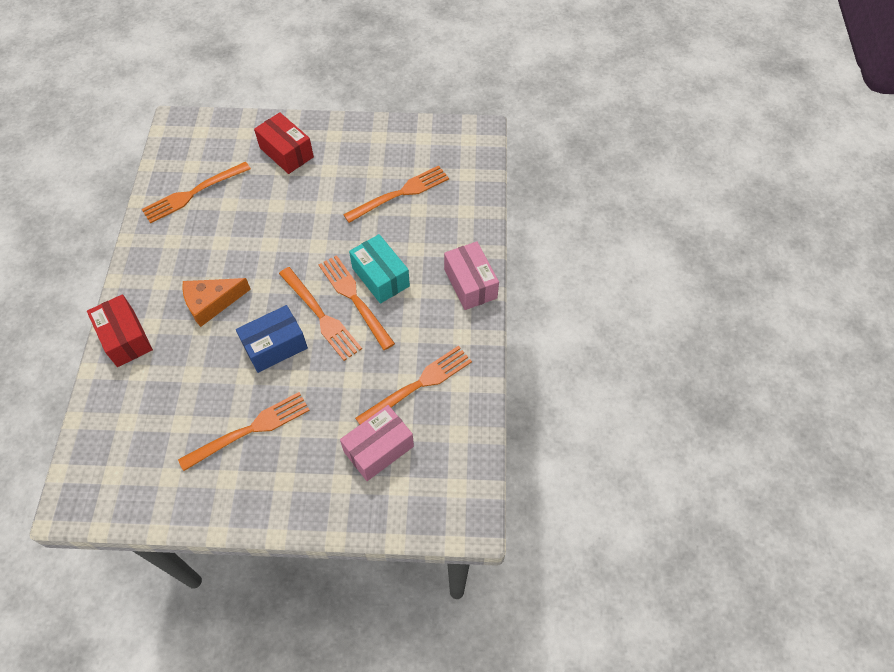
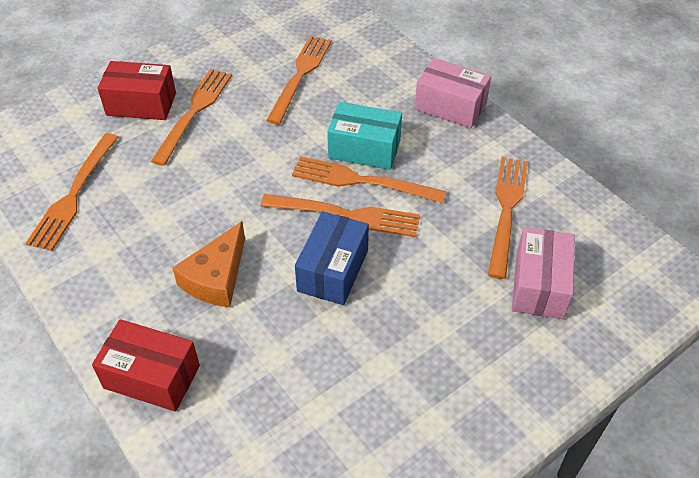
camera: 40 degrees left, 10 degrees down
(250, 429) = (399, 360): orange fork -> orange fork (194, 112)

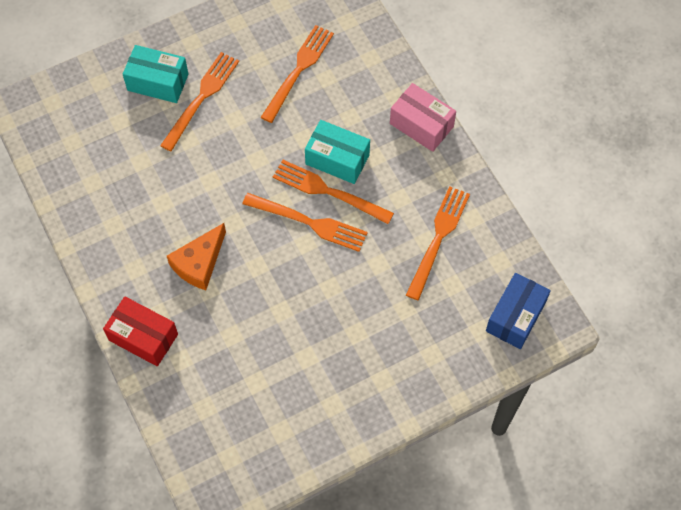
camera: 10 degrees right, 15 degrees up
(74, 195) = (96, 169): orange fork -> none
(141, 104) = (158, 82): red box -> turquoise box
(333, 270) = (288, 271): blue box -> blue box (515, 317)
(539, 285) = (443, 310): pink box -> none

